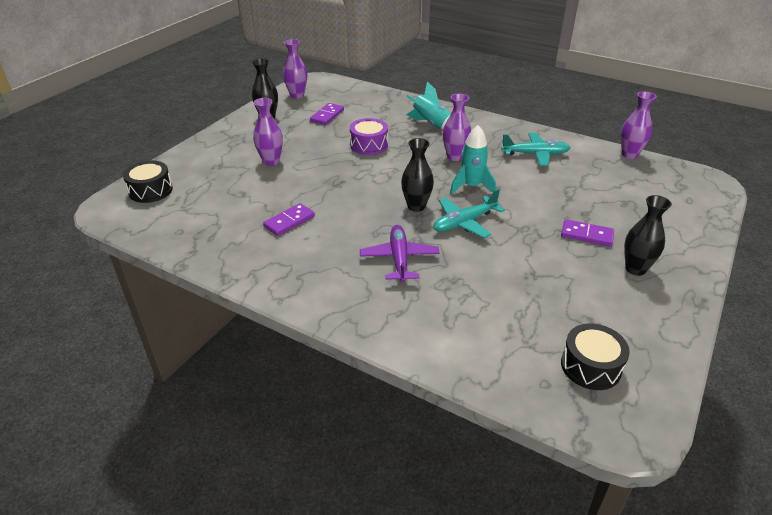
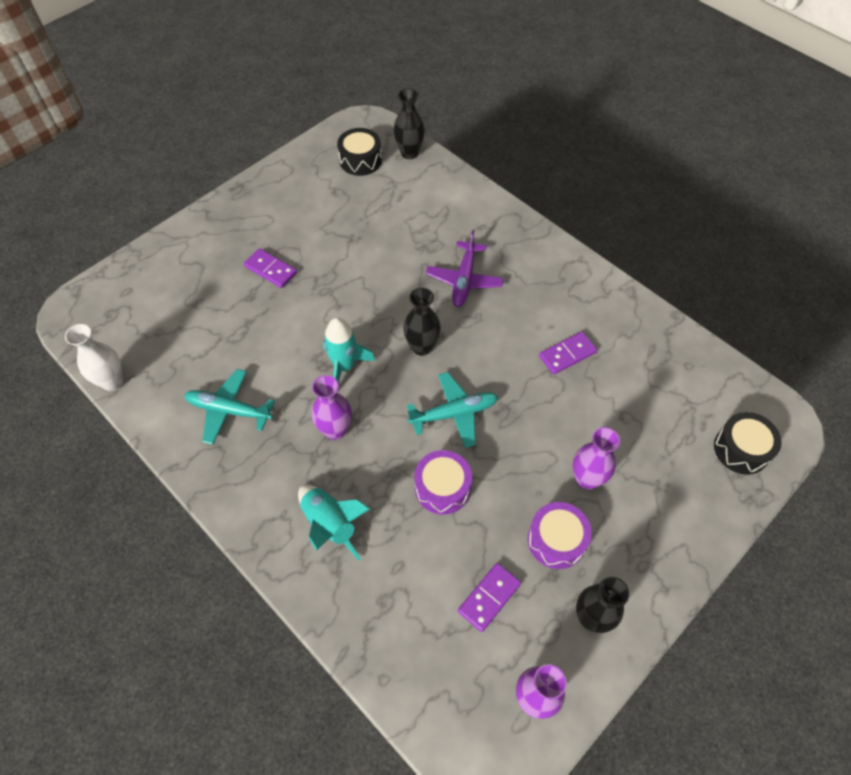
camera: 165 degrees left, 20 degrees up
(290, 137) = (556, 540): none -> purple drum
(464, 222) = (381, 311): turquoise plane -> turquoise plane (454, 413)
(629, 154) = (112, 382): purple vase -> white vase
(635, 269) = (259, 225): black vase -> black vase (409, 153)

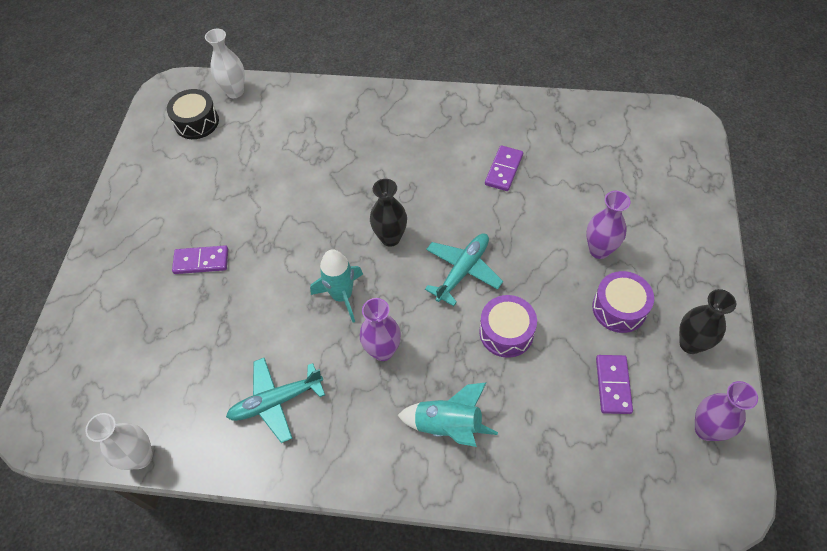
camera: 35 degrees left, 0 degrees up
(409, 153) = (235, 92): black vase -> white vase
(464, 280) = (375, 164): purple plane -> none
(741, 449) = (676, 157): black drum -> none

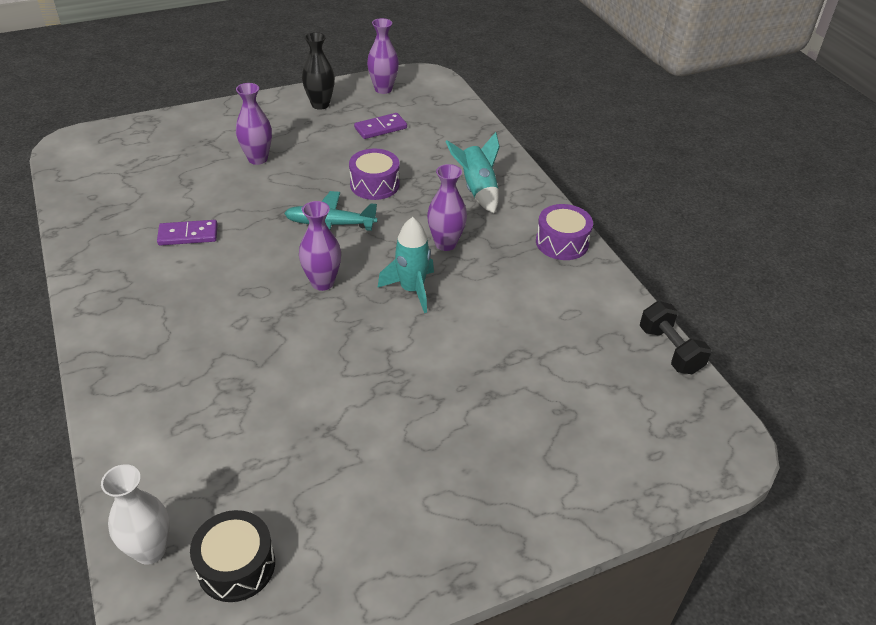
camera: 125 degrees left, 15 degrees down
(140, 457) = (670, 350): white vase -> black dumbbell
(201, 261) = (453, 421): purple domino -> none
(276, 401) = (544, 288): turquoise plane -> none
(390, 238) = (322, 282): black vase -> purple vase
(619, 308) = (311, 138): purple drum -> purple drum (562, 242)

